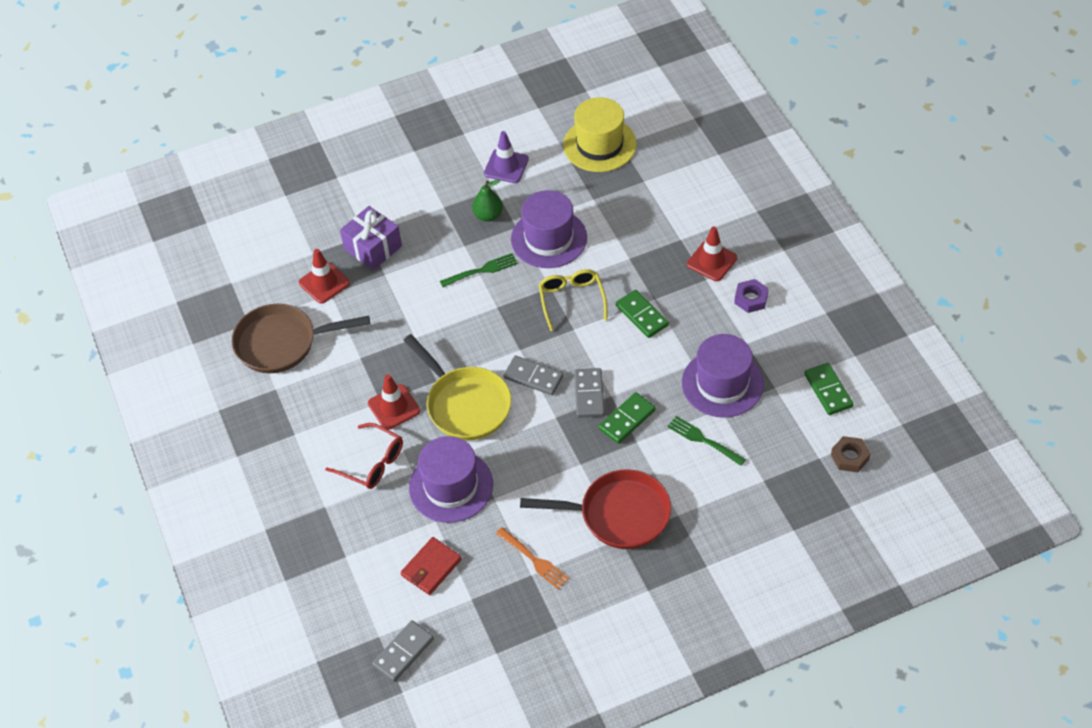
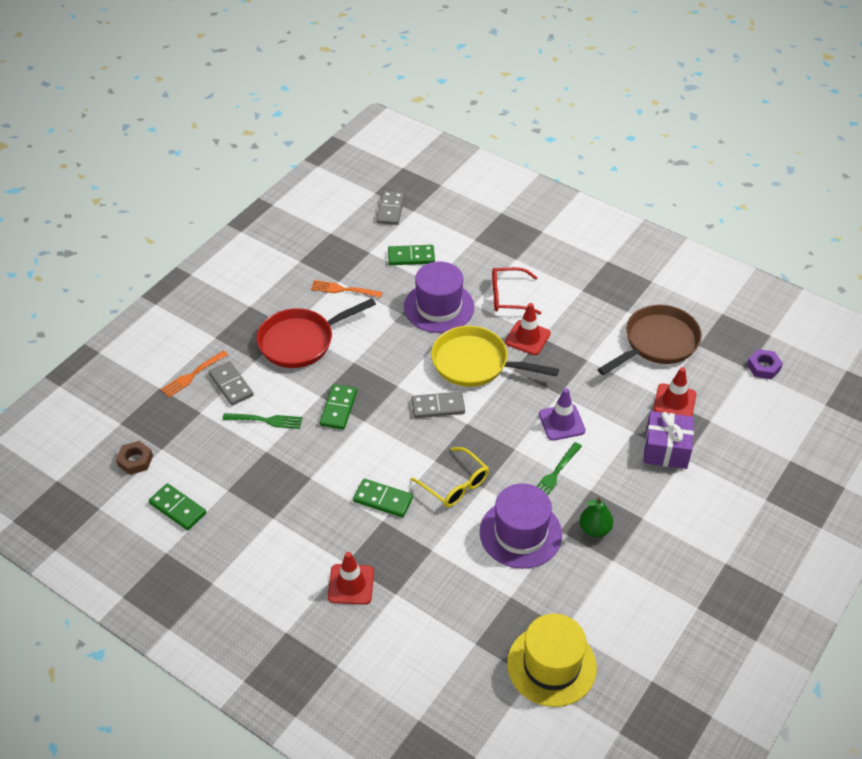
camera: 145 degrees right, 5 degrees down
(431, 567) = (411, 257): red wallet -> green domino
(506, 166) = (623, 590): purple traffic cone -> purple traffic cone (561, 422)
(589, 394) = (383, 413): grey domino -> grey domino (231, 385)
(722, 383) = (275, 472): purple hat -> none
(751, 299) = (291, 563): purple nut -> purple nut (763, 367)
(751, 528) = (193, 375): none -> orange fork

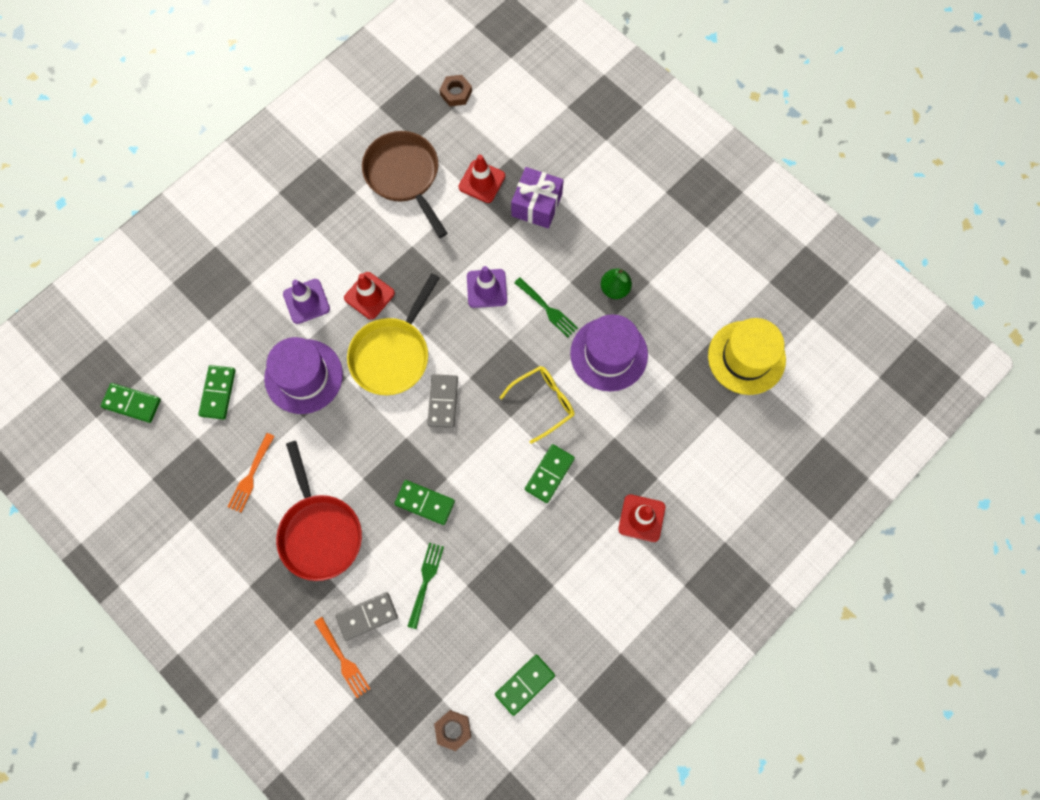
camera: 80 degrees left, 25 degrees up
(390, 209) = (132, 403): grey domino -> green domino
(509, 297) = (306, 301): red glasses -> purple traffic cone
(763, 367) = (456, 93): purple nut -> brown nut

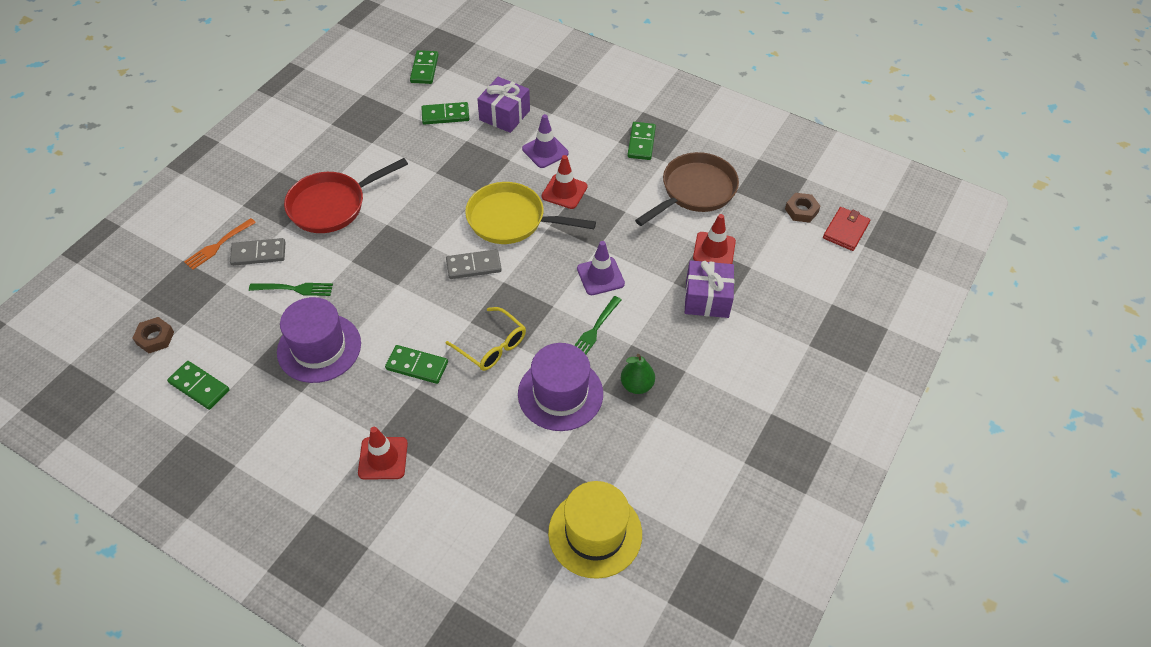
camera: 75 degrees right, 20 degrees down
(238, 331) = (504, 115): none -> purple gift
(251, 475) = (377, 151): orange fork -> none
(303, 376) = (474, 164): purple hat -> purple hat (319, 348)
(367, 616) = (258, 253): grey domino -> grey domino turned 60 degrees counterclockwise
(424, 503) = (370, 273): green domino -> green domino (641, 142)
(490, 65) = (846, 230): none -> red wallet

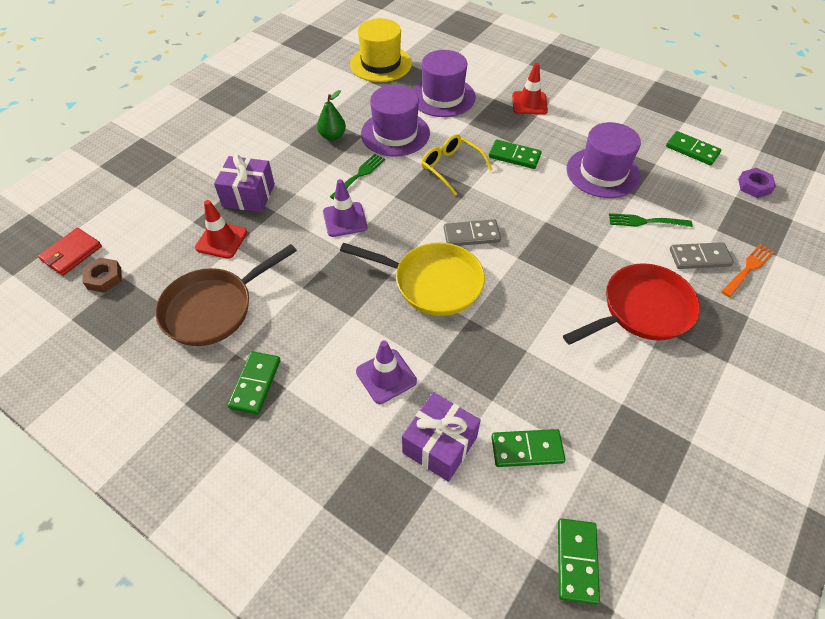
camera: 175 degrees left, 0 degrees up
(155, 338) = (754, 186): brown nut -> purple nut
(501, 464) = (442, 97): none -> purple hat
(564, 191) = (368, 315): red traffic cone -> none

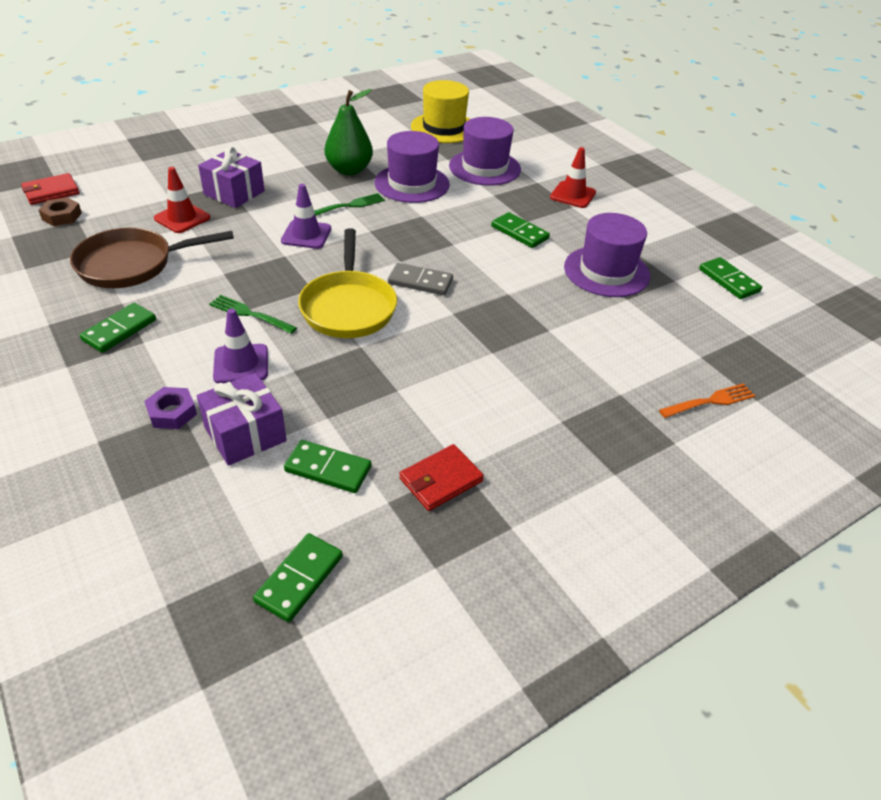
camera: 20 degrees right, 10 degrees down
(332, 136) = (349, 170): green pear -> green pear, size x1.59
(432, 282) = (348, 307): yellow pan -> yellow pan turned 45 degrees clockwise
(451, 167) = (446, 224): yellow glasses -> none
(615, 422) = (441, 480): none -> red wallet
(642, 310) = (552, 397): red pan -> none
(646, 221) = (621, 325): green fork -> green fork (250, 314)
(699, 258) = (658, 374): grey domino -> none
(754, 186) = (780, 332): purple nut -> purple nut (172, 412)

